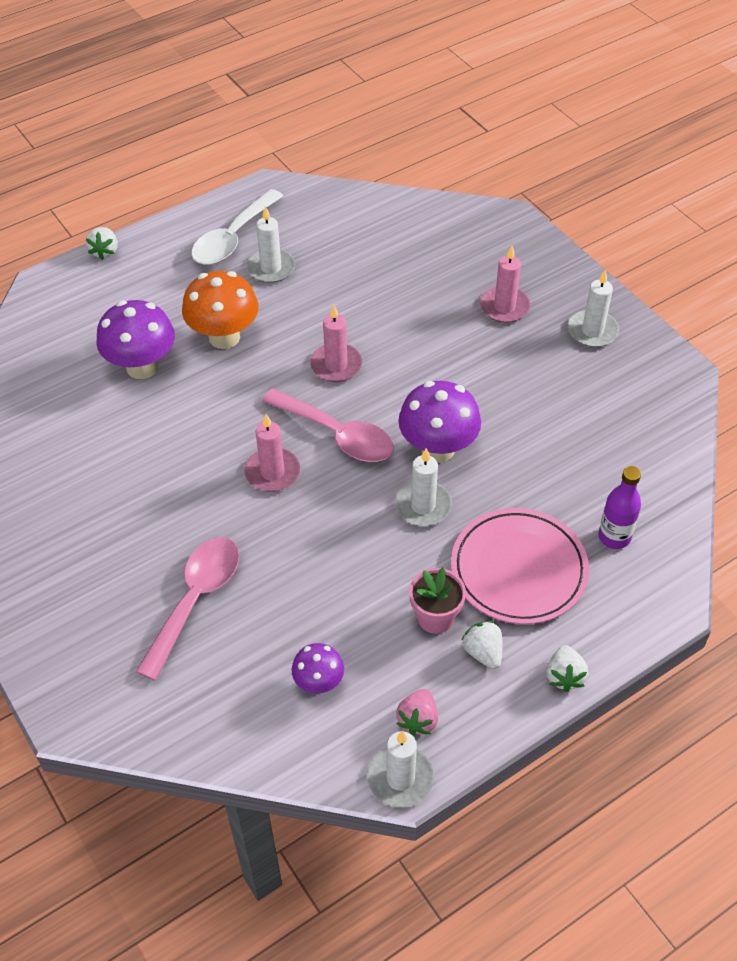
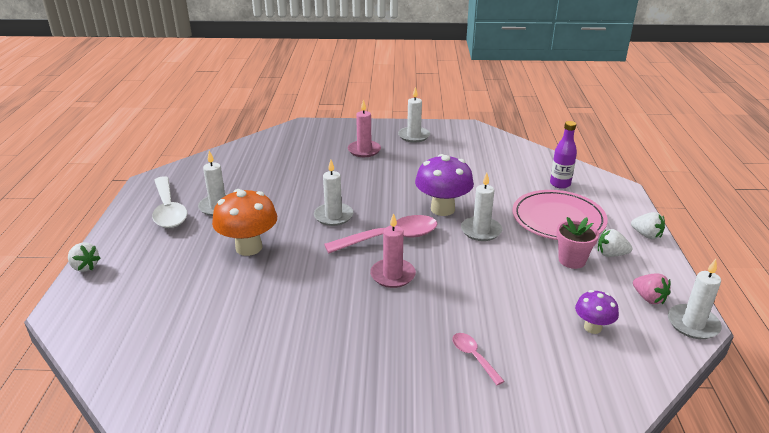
camera: 55 degrees left, 20 degrees down
(142, 367) = (223, 294): purple mushroom -> none
(195, 599) = (473, 357): pink spoon -> pink spoon, size x0.50
(336, 365) = (333, 216): pink candle -> white candle

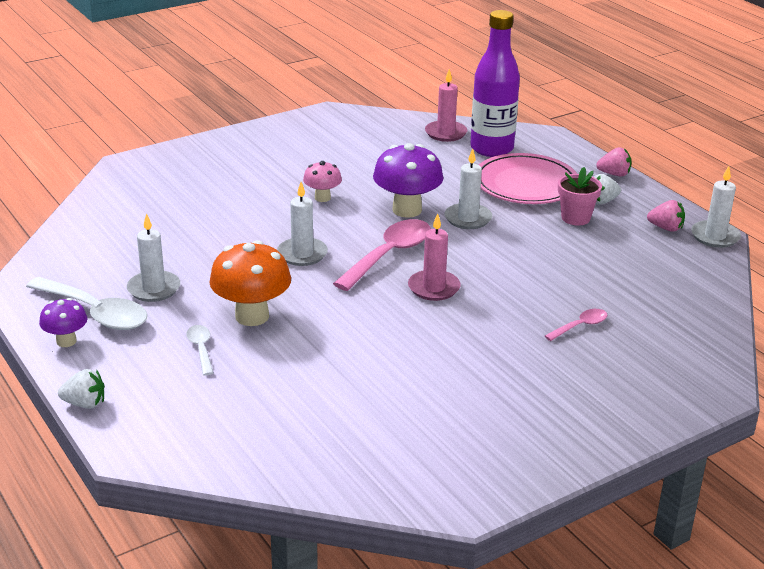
camera: 35 degrees left, 0 degrees up
(191, 258) = (201, 349): none -> white spoon
(364, 150) = (243, 173): pink candle -> pink candle (445, 133)
(394, 182) = (322, 198): none -> pink mushroom
(414, 136) = (280, 140): white candle -> none
(473, 357) = (580, 326): pink spoon -> pink spoon turned 120 degrees clockwise
(560, 184) = (491, 149): purple bottle -> purple bottle, size x1.78
(592, 327) = (647, 267): purple mushroom -> purple mushroom (66, 341)
(646, 235) = (614, 174): white strawberry -> pink strawberry

